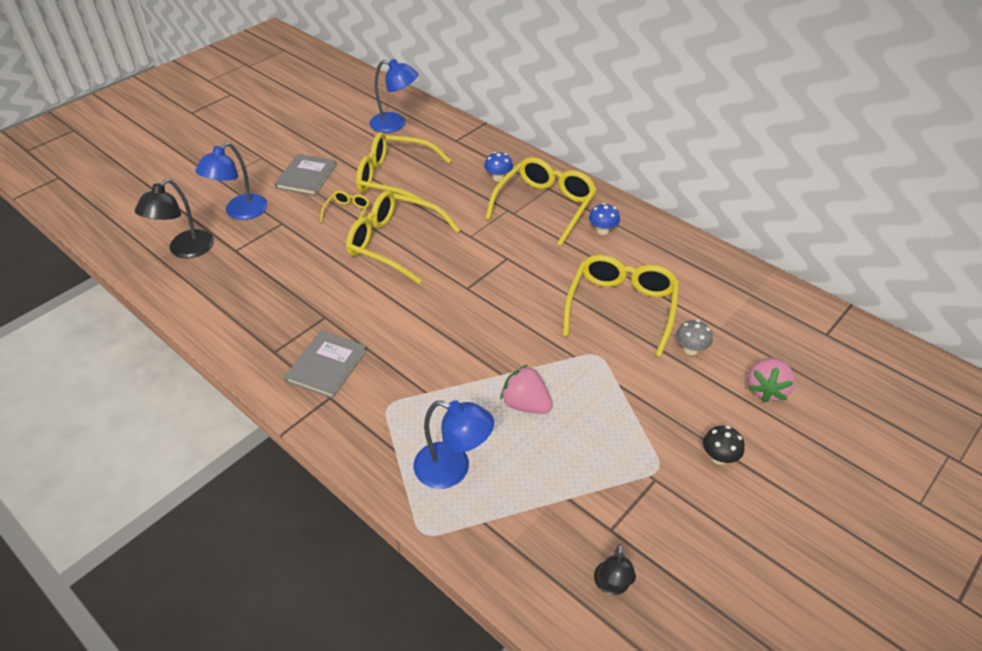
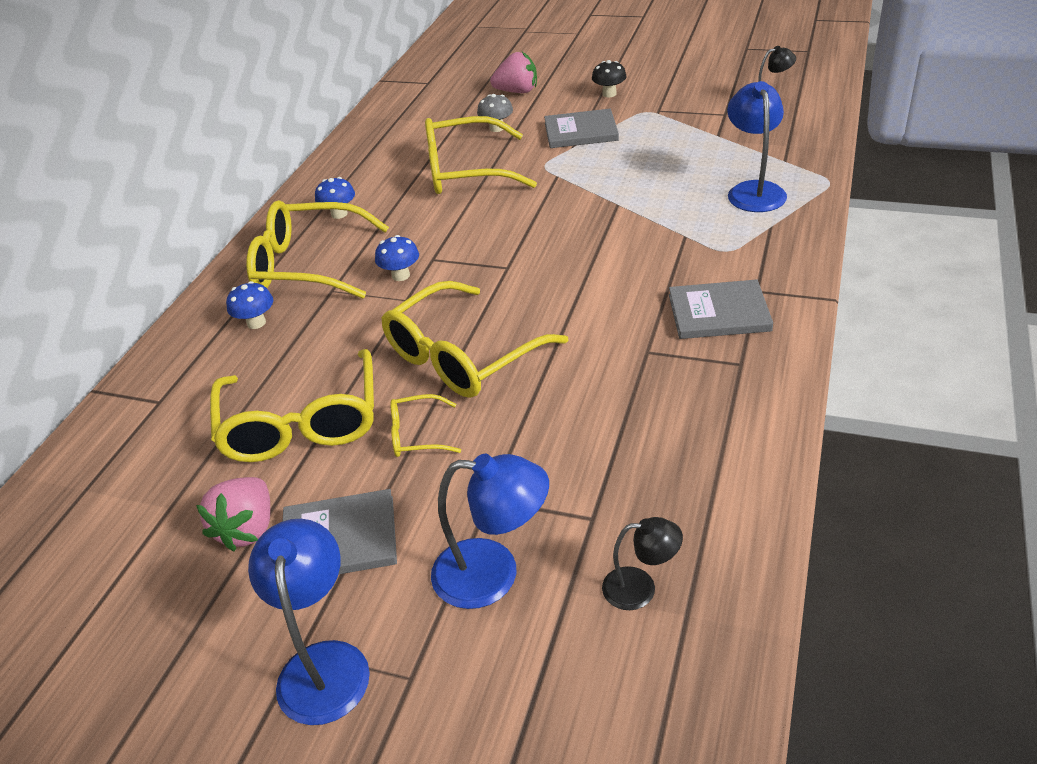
camera: 110 degrees left, 5 degrees down
(185, 250) = (640, 588): black lamp -> black lamp, size x0.59
(394, 243) = (462, 356): yellow glasses -> yellow glasses turned 45 degrees clockwise
(395, 124) = (119, 499): blue lamp -> blue lamp (324, 663)
(499, 240) = (400, 275): none -> blue mushroom
(525, 404) = (642, 181): pink strawberry -> pink strawberry (247, 529)
(645, 402) = (581, 132): none -> grey book

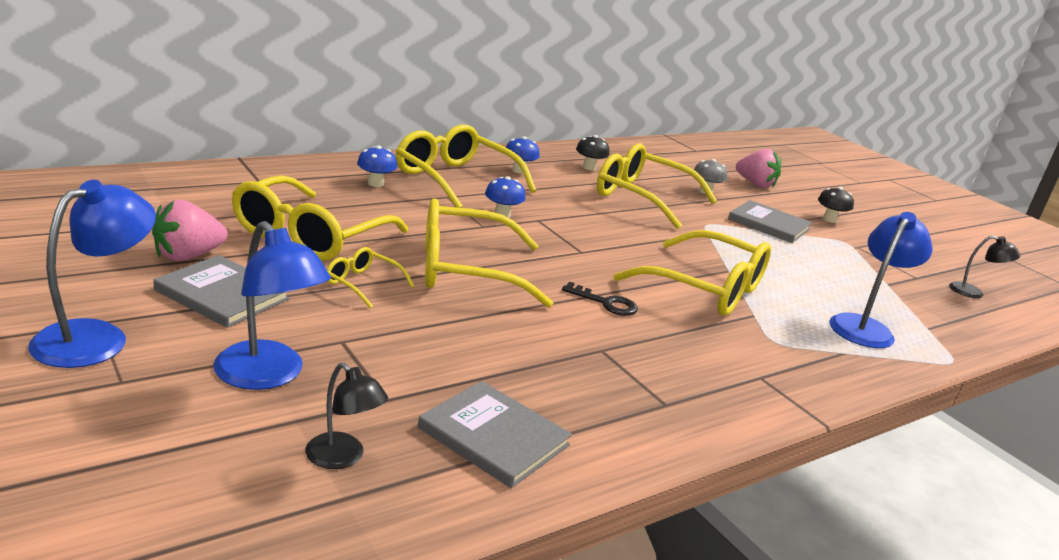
camera: 30 degrees right, 15 degrees down
(383, 167) = (589, 167): none -> black mushroom
(591, 305) = (605, 303): none -> black key
(628, 235) = (706, 289): none -> yellow glasses
(719, 313) = (702, 368): grey book -> grey book (493, 436)

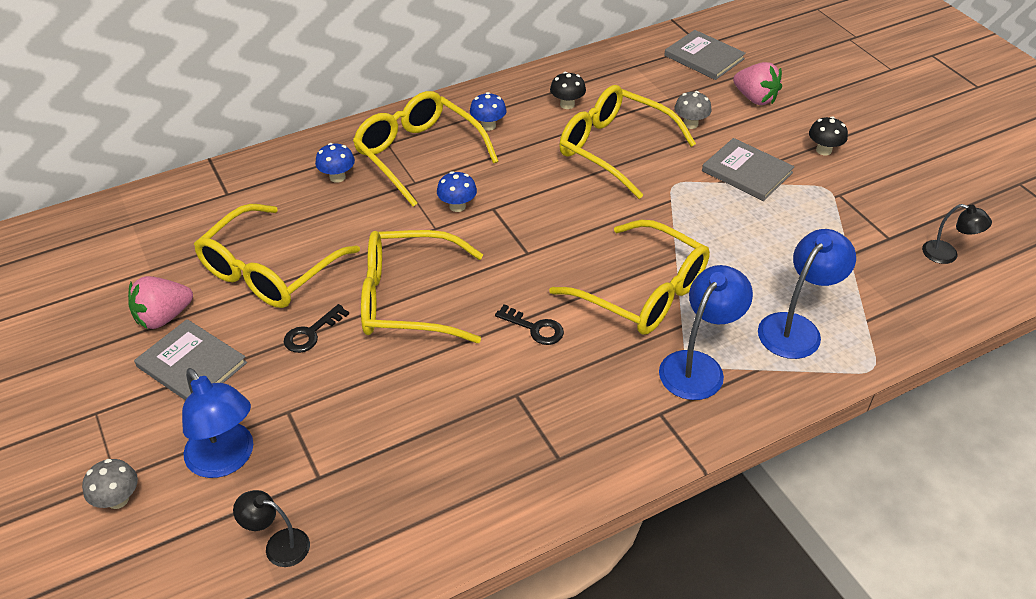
camera: 10 degrees right, 20 degrees up
(96, 337) = (95, 430): blue lamp -> blue lamp (698, 366)
(123, 400) = (118, 499): none -> grey mushroom
(343, 458) = (278, 545): black lamp -> black lamp turned 150 degrees clockwise
(362, 284) = (311, 333): yellow glasses -> black key
(493, 436) = (400, 512): grey book -> grey book (704, 57)

